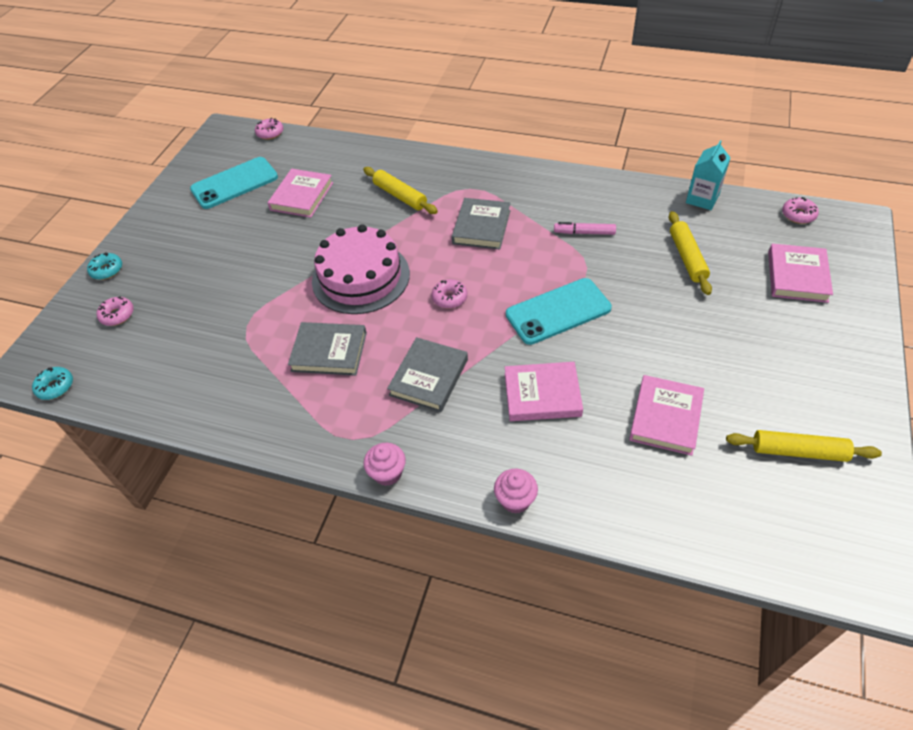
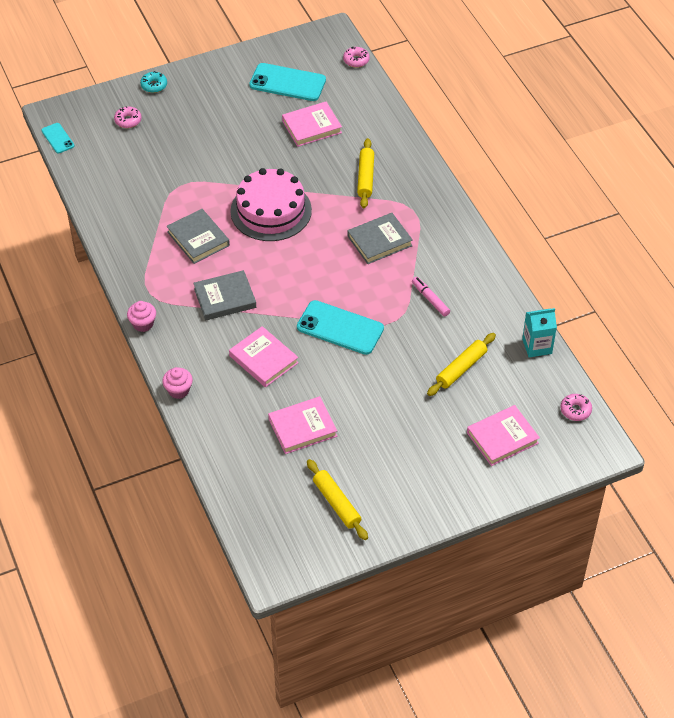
camera: 45 degrees right, 0 degrees up
(55, 387) = (58, 138): turquoise donut -> turquoise phone
(449, 298) = (297, 266): pink donut -> none

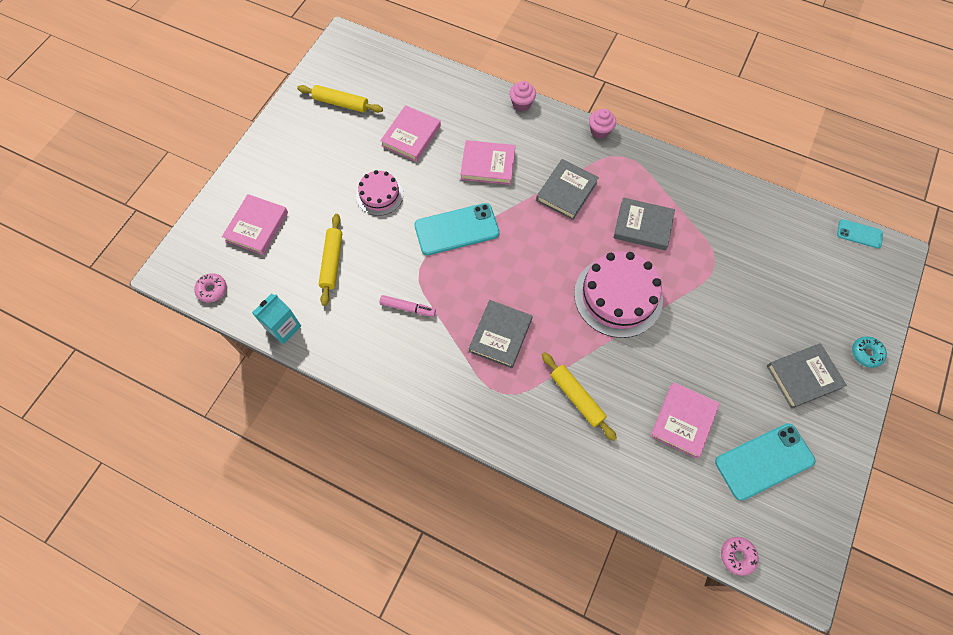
camera: 140 degrees right, 15 degrees up
(128, 120) = (834, 296): pink donut -> none
(209, 100) = (803, 377): none -> grey book
(377, 395) = (379, 195): none -> pink cake

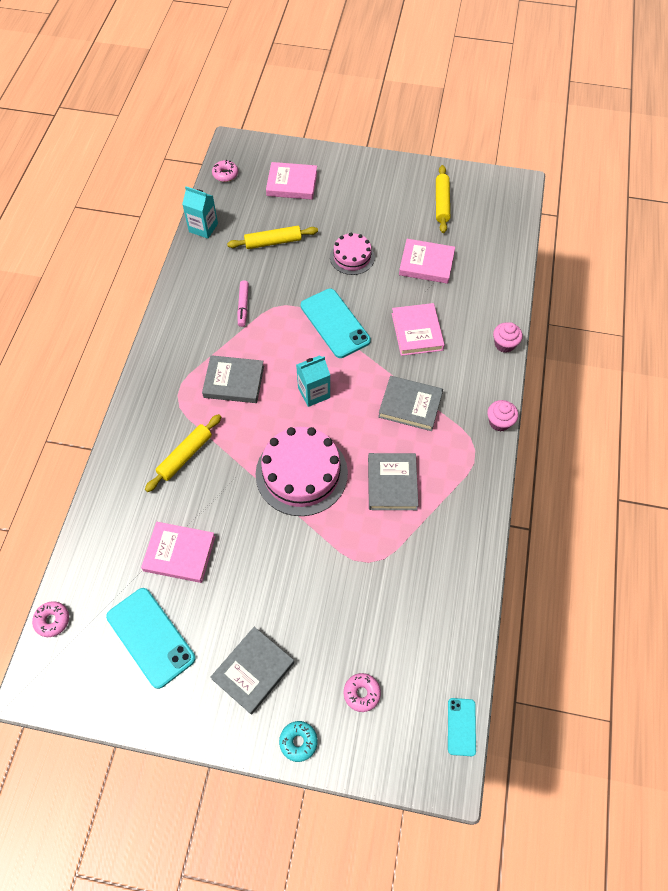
camera: 75 degrees right, 5 degrees down
(532, 266) = (314, 393): none -> turquoise carton
(803, 377) = (253, 671): grey book -> grey book turned 75 degrees clockwise
(829, 296) = (361, 693): none -> pink donut

